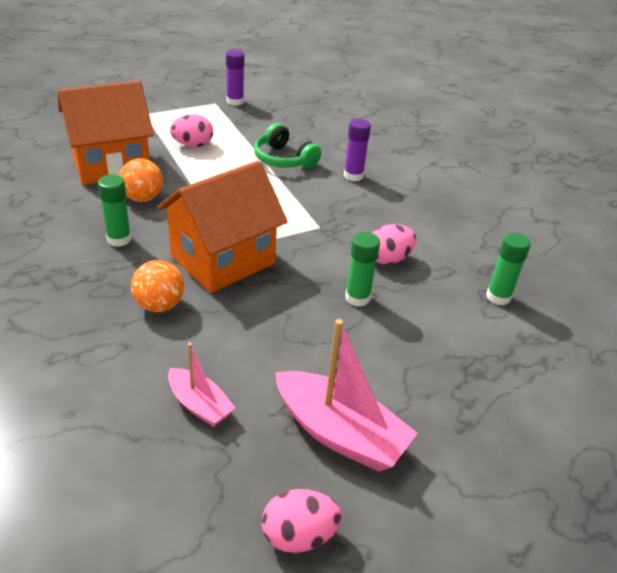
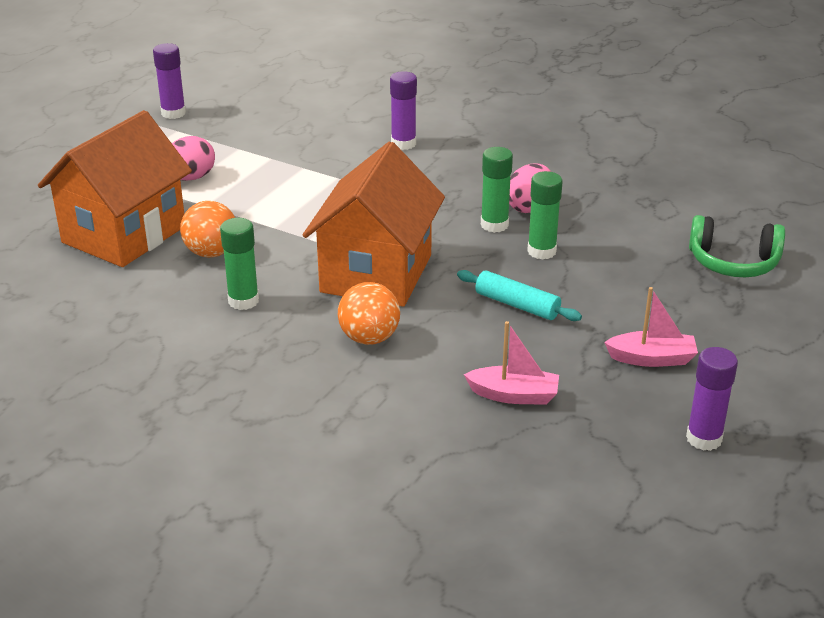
camera: 30 degrees left, 5 degrees down
(283, 159) = (311, 155): green headphones -> green headphones (733, 262)
(289, 332) = (517, 305): none -> turquoise rolling pin
(298, 535) = (704, 439): pink egg -> purple glue stick
(340, 433) = (652, 358): pink boat -> pink boat, size x0.57
(498, 297) = (656, 198): green glue stick -> green glue stick (494, 225)

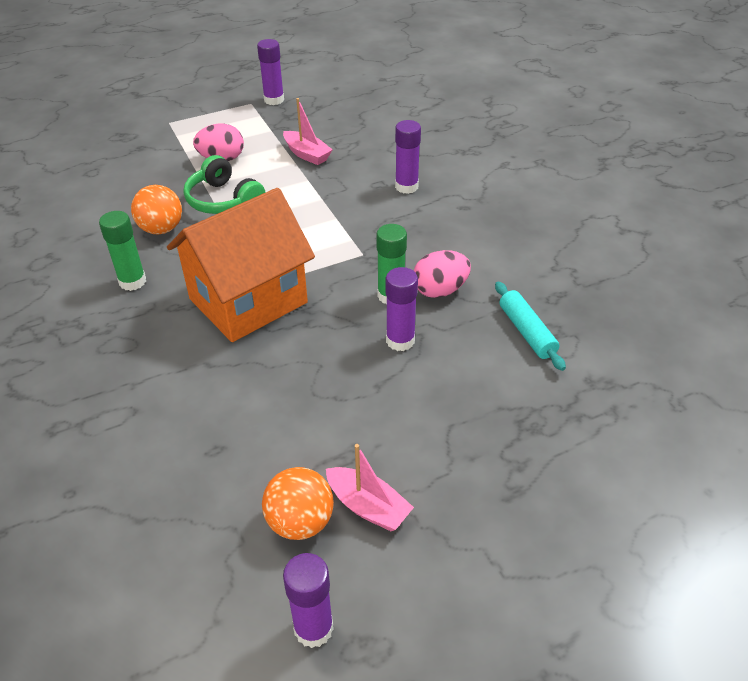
camera: 35 degrees right, 10 degrees up
(124, 234) = (128, 189): orange house -> none
(369, 338) = (174, 360): orange ball -> orange ball (300, 522)
(514, 395) = (212, 478): pink boat -> pink boat (307, 154)
(517, 305) = (319, 386): turquoise rolling pin -> turquoise rolling pin (526, 332)
(541, 251) = (400, 340): green glue stick -> purple glue stick
(733, 262) = (565, 438): green headphones -> green headphones (223, 200)

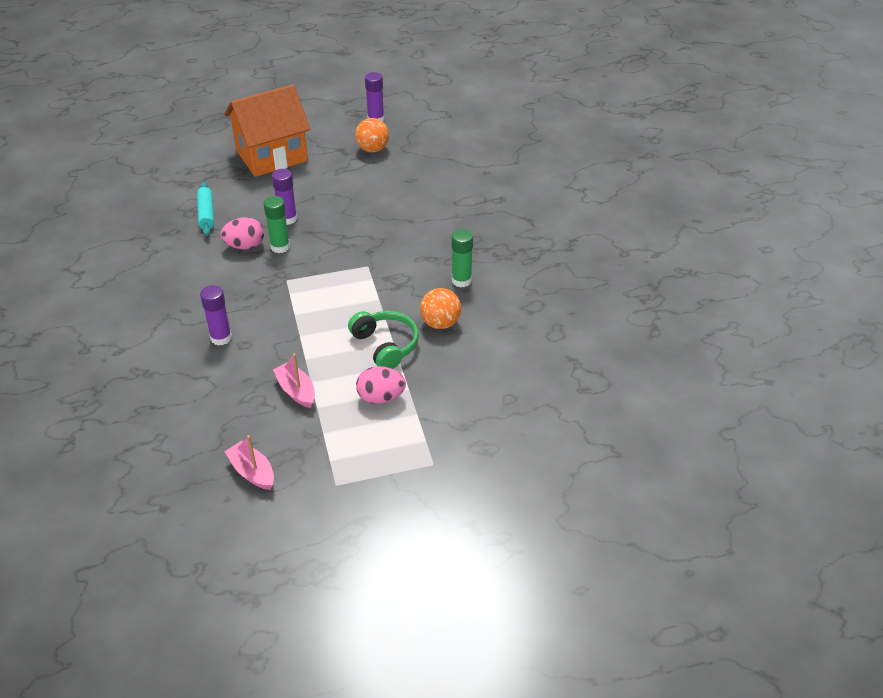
camera: 170 degrees left, 0 degrees up
(248, 301) = (379, 256): orange house -> orange house (272, 156)
(274, 100) = (307, 486): purple glue stick -> none
(368, 506) = (338, 150): pink boat -> pink boat (252, 472)

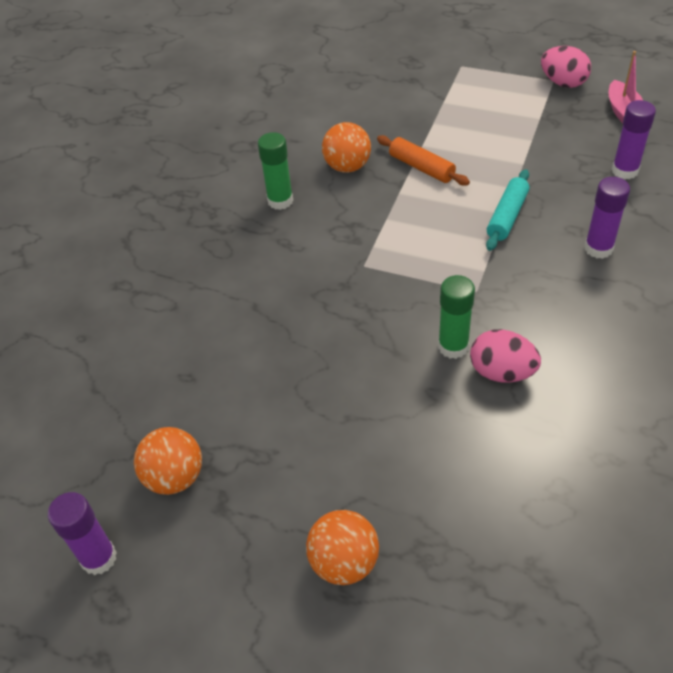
camera: 140 degrees left, 5 degrees up
(206, 214) = (531, 470): turquoise rolling pin -> turquoise rolling pin (507, 216)
(272, 156) = (344, 562): orange house -> orange ball
(287, 219) = (411, 393): purple glue stick -> purple glue stick (624, 171)
(296, 391) = (543, 161): pink boat -> none
(381, 397) = (464, 125): pink egg -> pink egg (563, 83)
(385, 345) = (421, 167): green headphones -> orange rolling pin

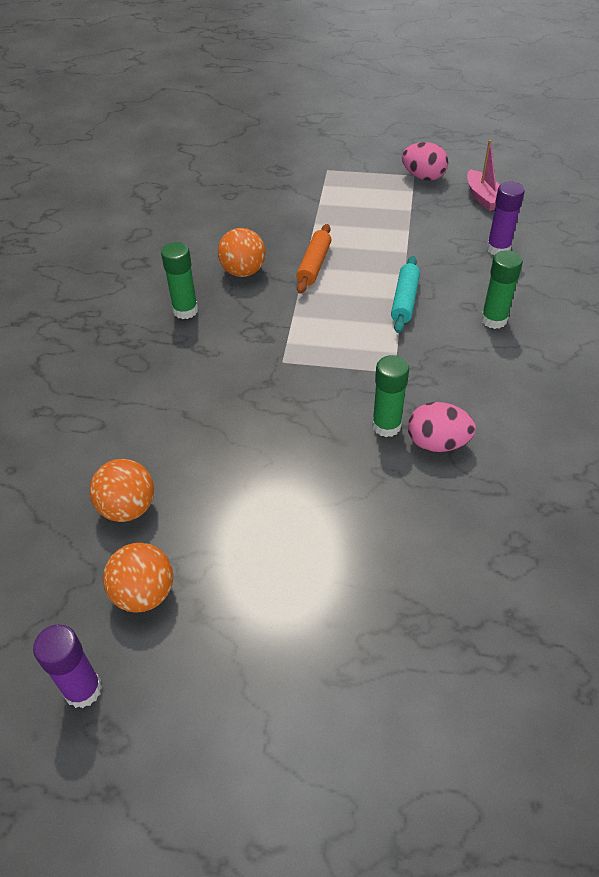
camera: 15 degrees left, 0 degrees up
(344, 562) = (336, 647): orange ball -> orange ball (128, 508)
(421, 167) = (314, 265): orange rolling pin -> orange rolling pin turned 75 degrees clockwise
(598, 248) = (494, 320): purple glue stick -> green glue stick

